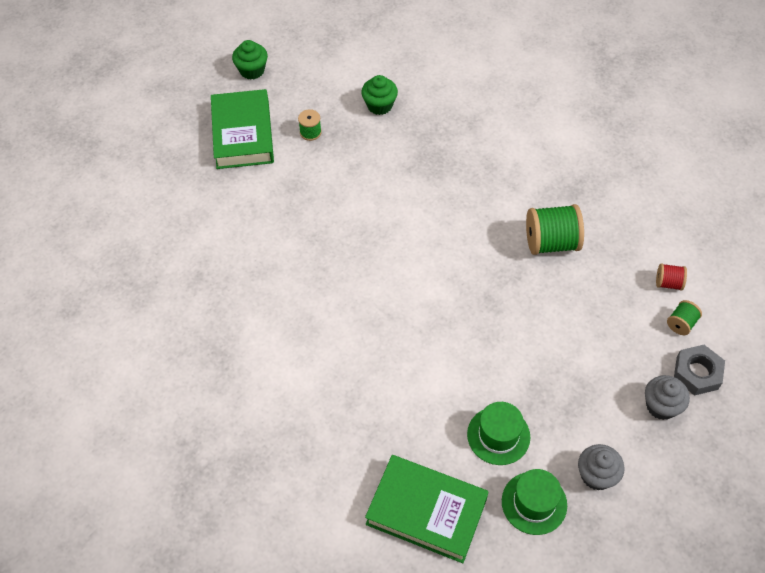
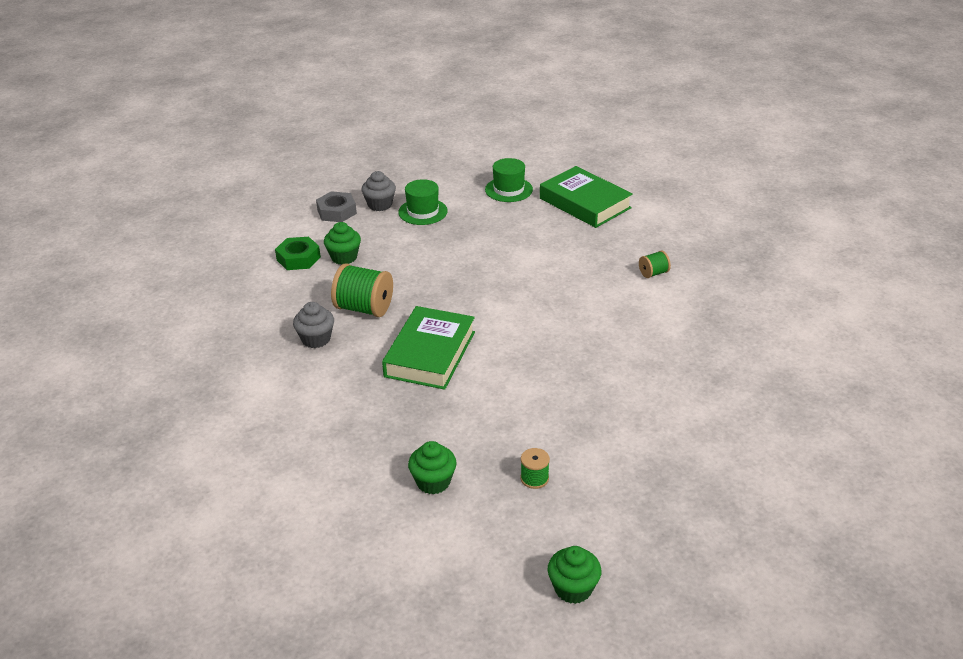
camera: 155 degrees left, 20 degrees down
(243, 134) = (619, 504): green book -> green book (430, 354)
(498, 435) = (508, 220): green hat -> green hat (423, 212)
(596, 475) = (456, 189): grey cupcake -> grey cupcake (316, 339)
(626, 302) = (344, 257): none -> green cupcake
(668, 283) = (298, 258): red spool -> green nut
(681, 323) = (317, 236): green spool -> green spool (653, 273)

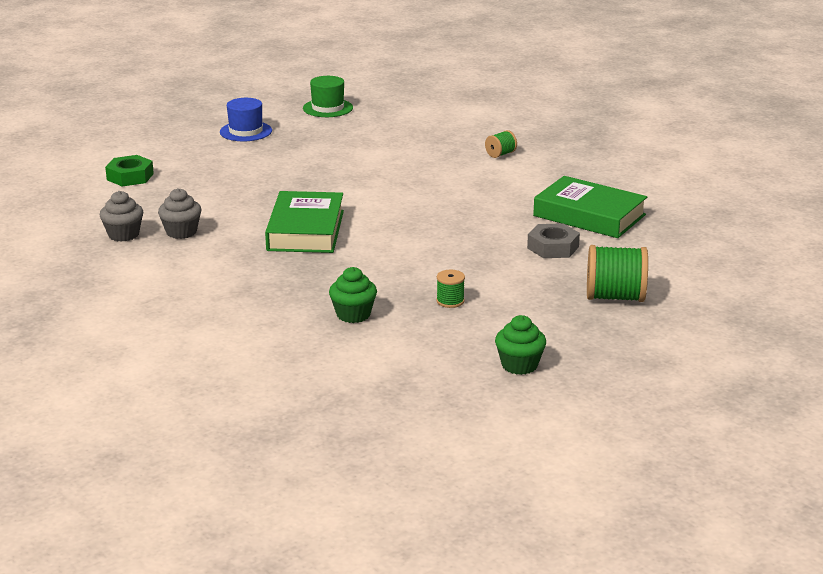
camera: 15 degrees left, 10 degrees down
(337, 212) = (153, 139): grey nut -> grey nut (553, 247)
(344, 257) = (179, 171): green cupcake -> none
(364, 308) = (220, 206): green spool -> green spool (615, 297)
(380, 205) = (197, 130): grey cupcake -> grey cupcake (123, 235)
(423, 212) = (246, 131): green hat -> blue hat
(585, 203) = (410, 111): green book -> green book (589, 215)

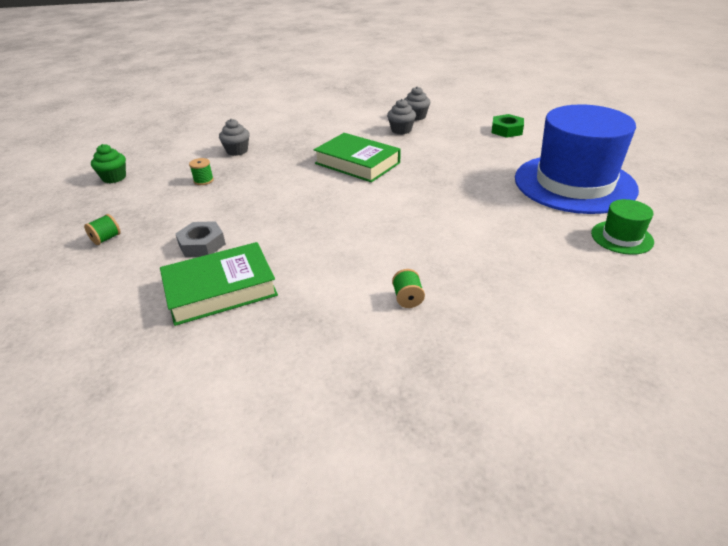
camera: 125 degrees right, 10 degrees up
(246, 131) = (574, 183): blue hat -> blue hat, size x2.35
(353, 315) = (237, 151): green cupcake -> grey cupcake
(615, 297) = (106, 239): green spool -> green spool, size x0.51

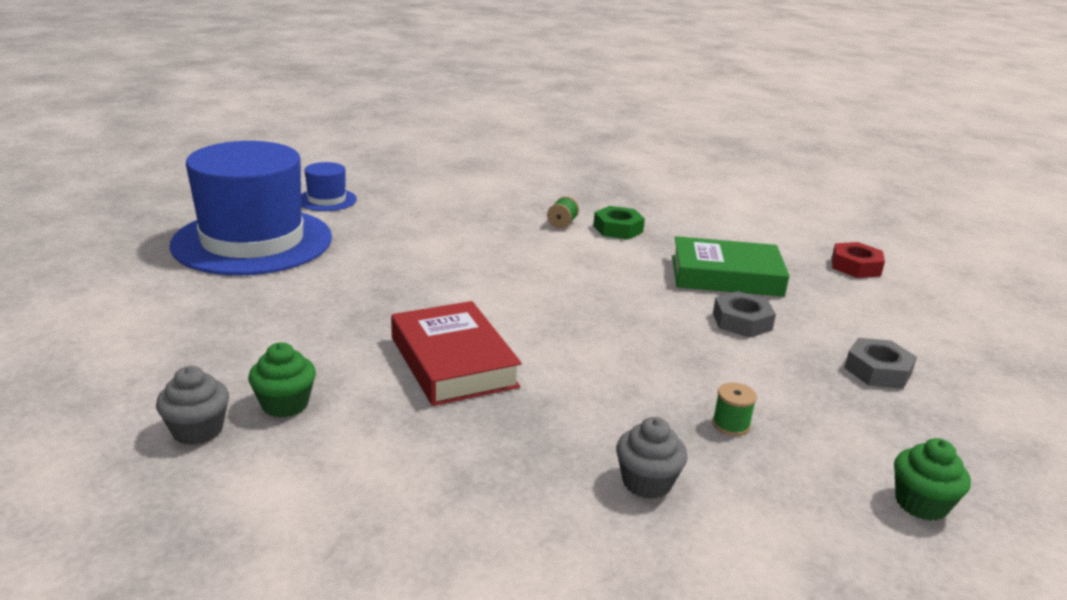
camera: 155 degrees left, 10 degrees down
(76, 365) = (855, 266): none -> red nut
(106, 239) = (877, 371): green spool -> grey nut
(357, 163) = (453, 362): green book -> red book
(401, 130) = (285, 404): grey cupcake -> green cupcake
(507, 130) = (139, 331): green nut -> green nut (618, 229)
(621, 237) = (327, 200): green hat -> blue hat

